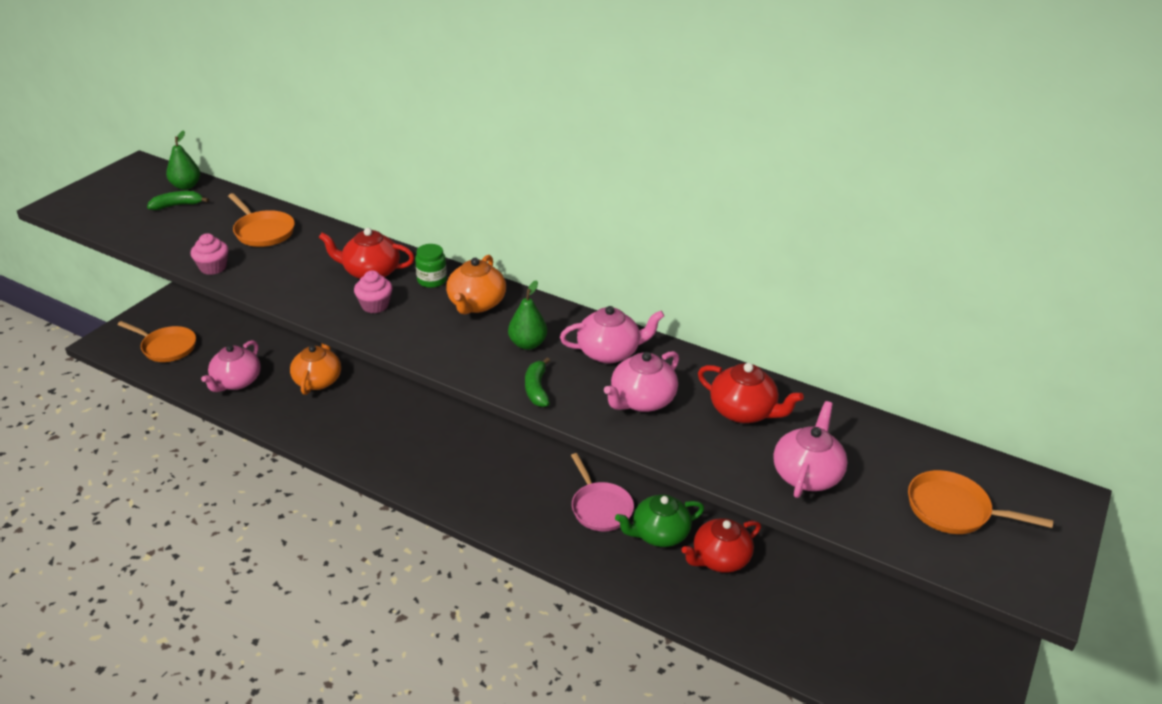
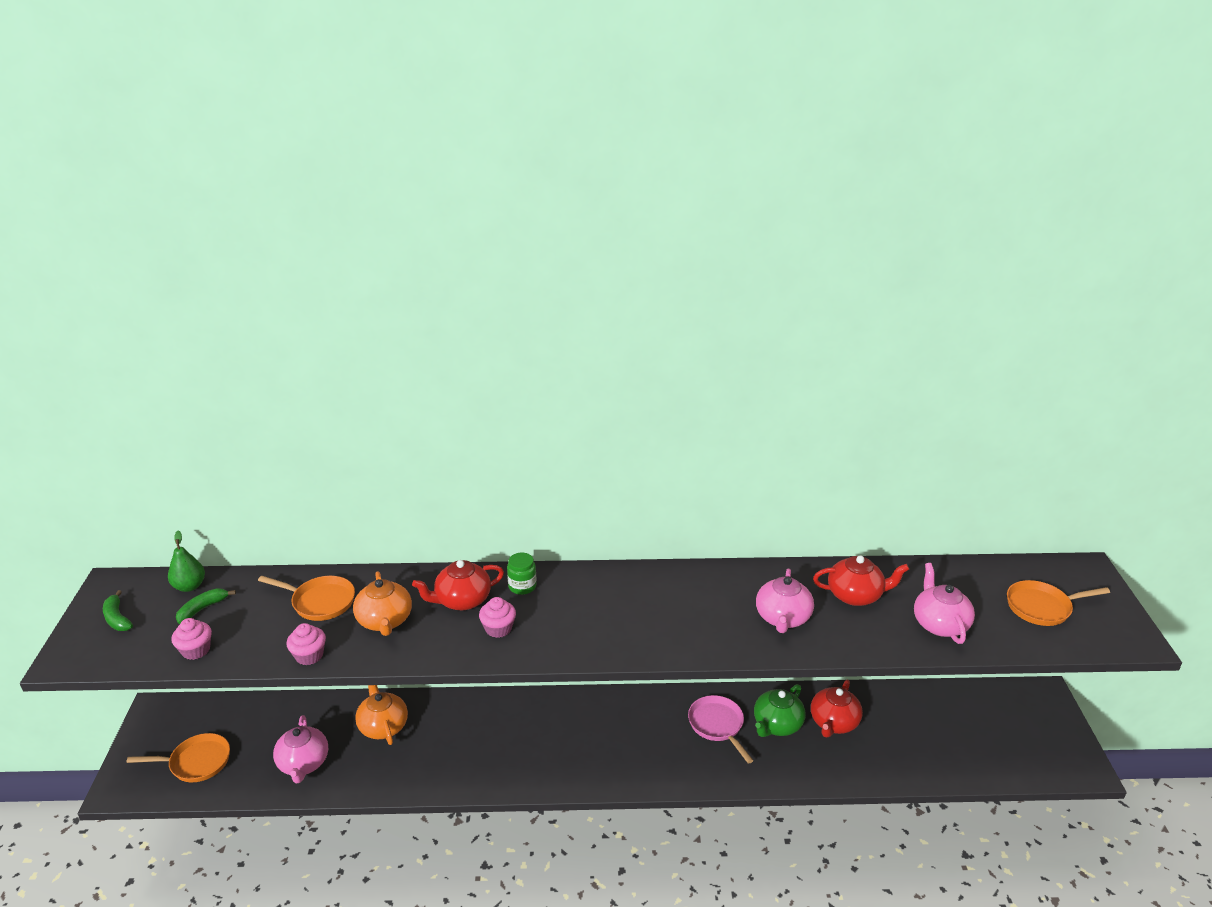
camera: 30 degrees left, 5 degrees down
(142, 232) = (196, 650): none -> pink cupcake
(476, 304) = (580, 592): orange teapot -> orange teapot (385, 621)
(527, 344) = (655, 609): green pear -> none
(536, 389) = (701, 643): green banana -> green banana (117, 618)
(600, 508) = (717, 725): pink pan -> pink pan turned 150 degrees counterclockwise
(609, 352) = (721, 589): pink teapot -> none

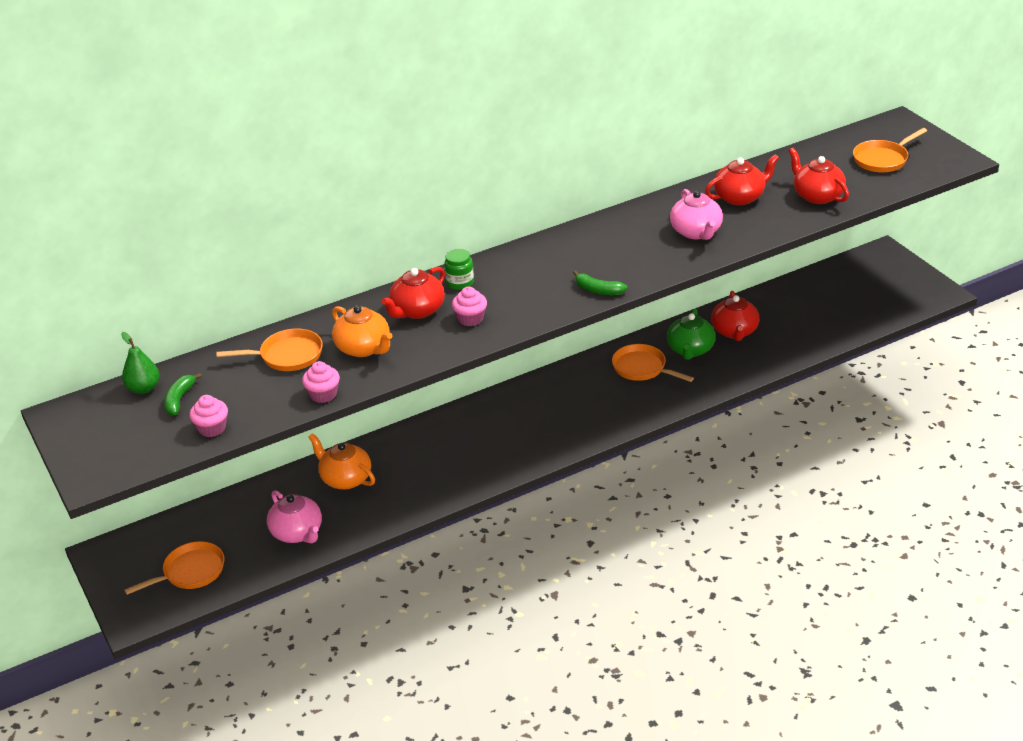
camera: 25 degrees left, 5 degrees up
(117, 618) = (102, 435): green banana -> green banana (598, 290)
(717, 725) = (642, 368): pink pan -> orange pan
(939, 624) = (817, 196): pink teapot -> red teapot

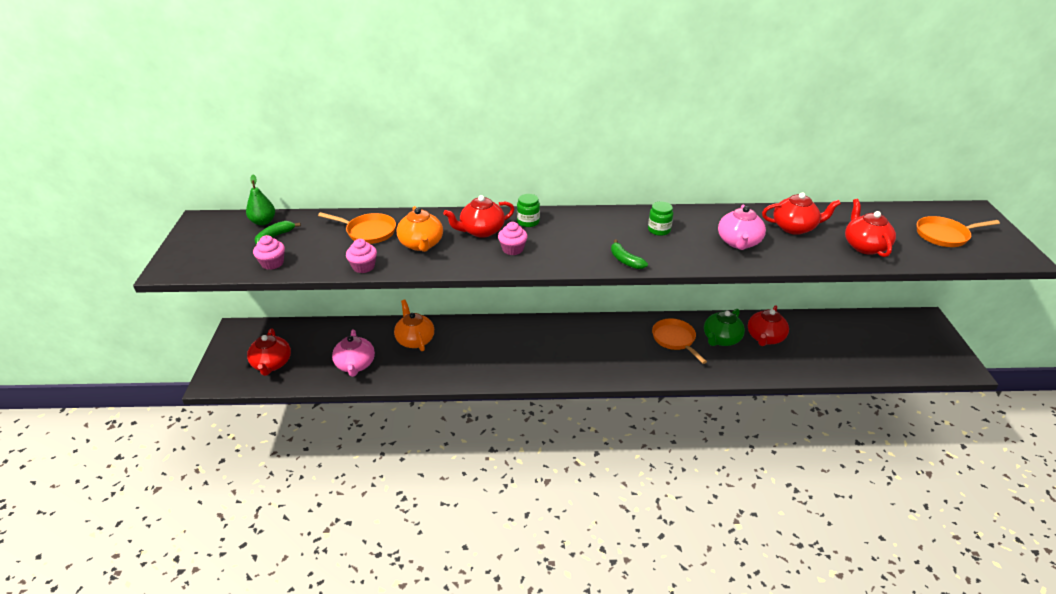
camera: 25 degrees right, 0 degrees up
(190, 572) = (272, 364): orange pan -> red teapot
(607, 245) = (659, 230): none -> green jar

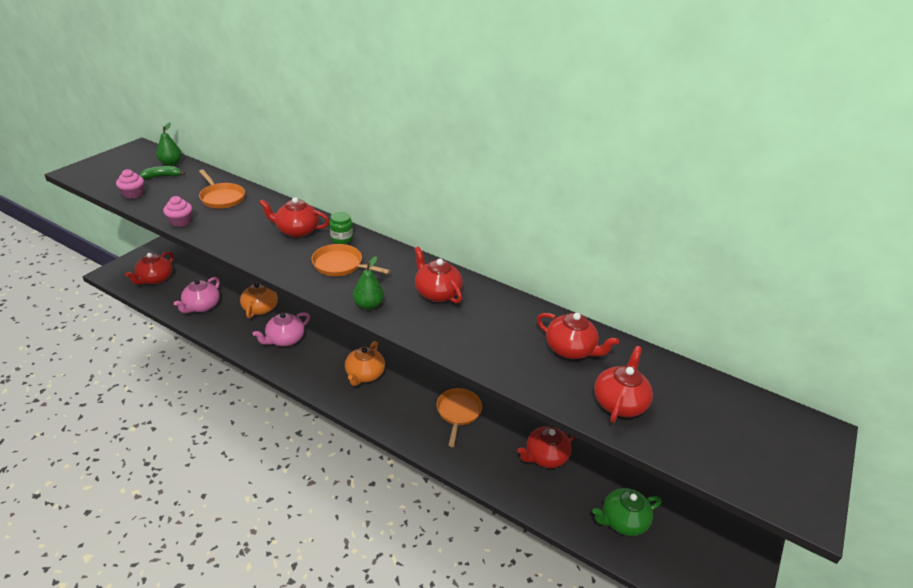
camera: 30 degrees right, 0 degrees up
(421, 244) = (241, 222): orange teapot -> orange teapot (364, 375)
(512, 249) = (297, 255): pink cupcake -> none
(625, 260) = (368, 305): green banana -> green pear
(659, 230) = (437, 293): green jar -> red teapot
(721, 339) = (501, 435): green teapot -> green teapot (622, 521)
(739, 242) = (492, 337): pink teapot -> pink teapot (285, 339)
(944, 235) = (735, 437): orange pan -> orange pan (340, 265)

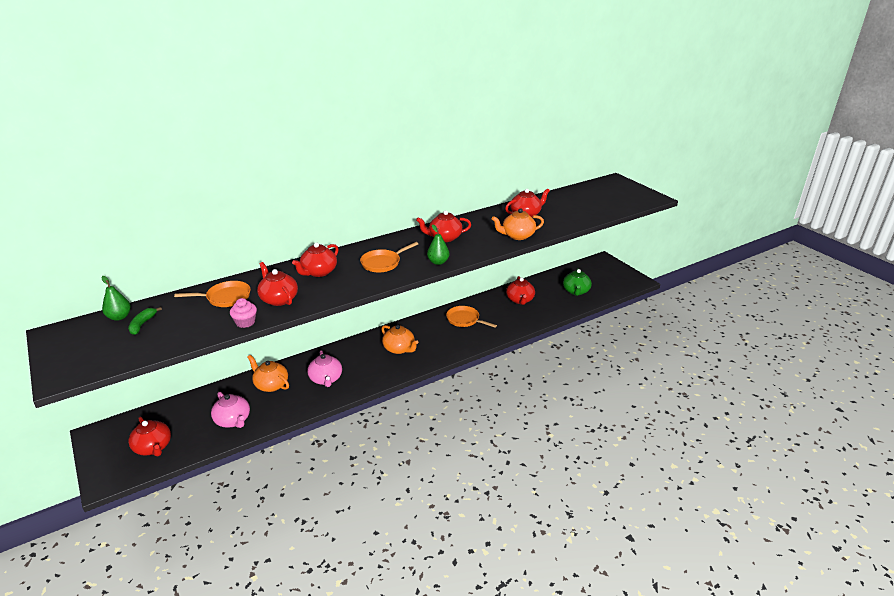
camera: 60 degrees left, 5 degrees down
(133, 194) = (160, 344): pink cupcake -> none
(341, 239) = (349, 257): green jar -> none
(493, 357) = (517, 236): none -> orange teapot
(619, 402) = (572, 214): red teapot -> red teapot (278, 299)

